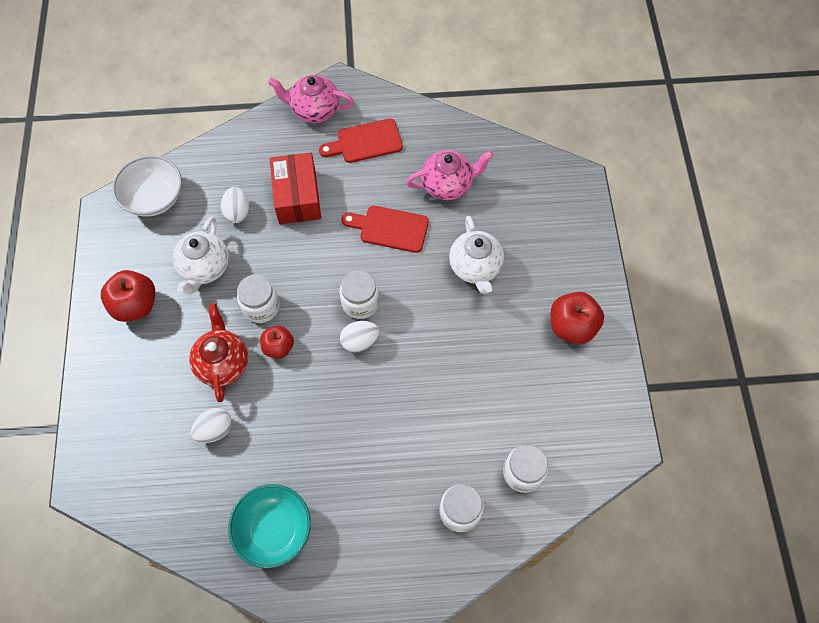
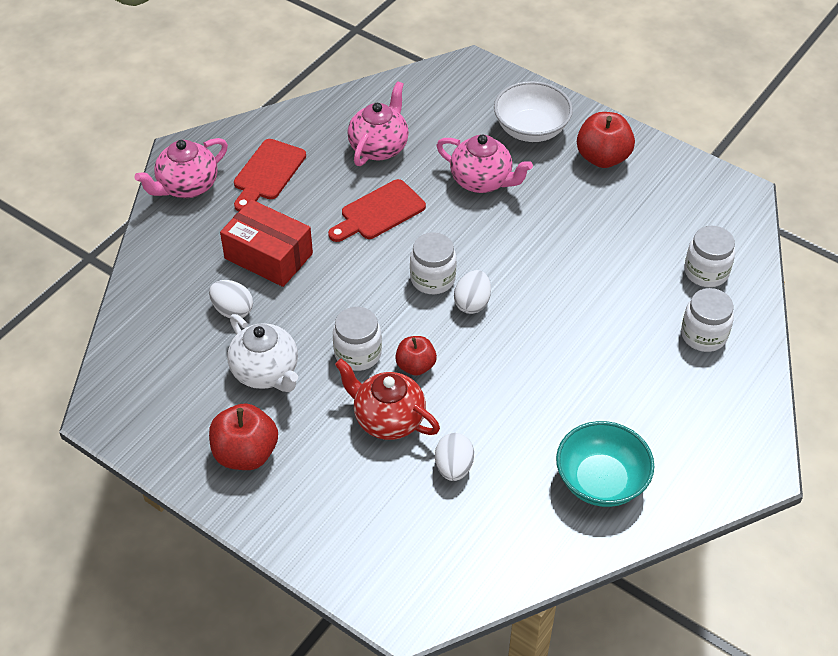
camera: 50 degrees left, 15 degrees down
(154, 198) = (137, 366): white bowl -> white bowl (531, 129)
(475, 267) = (482, 181): white teapot -> pink teapot

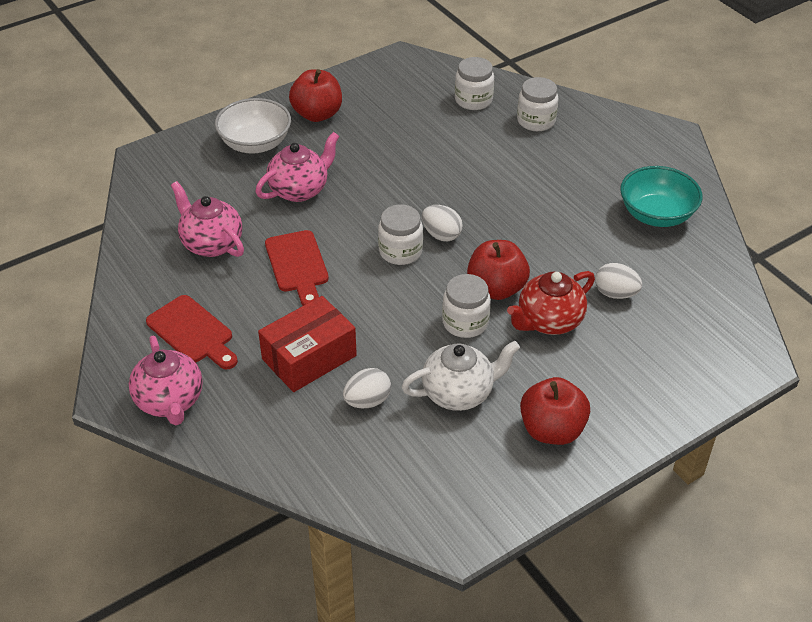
camera: 70 degrees left, 5 degrees down
(415, 366) = (496, 288): red apple -> red apple, size x1.59

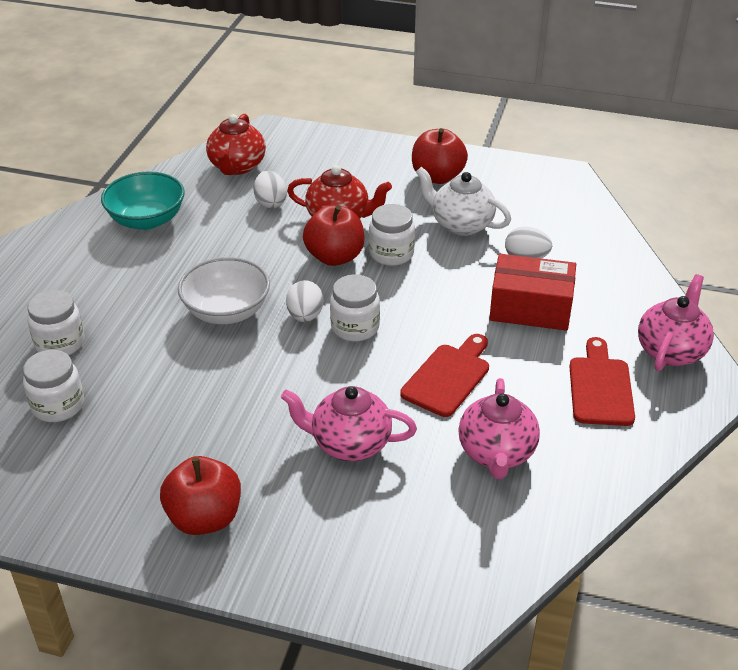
camera: 130 degrees left, 5 degrees down
(255, 143) = (314, 534): white bowl -> white bowl (226, 311)
(699, 303) = (237, 166): none -> red teapot

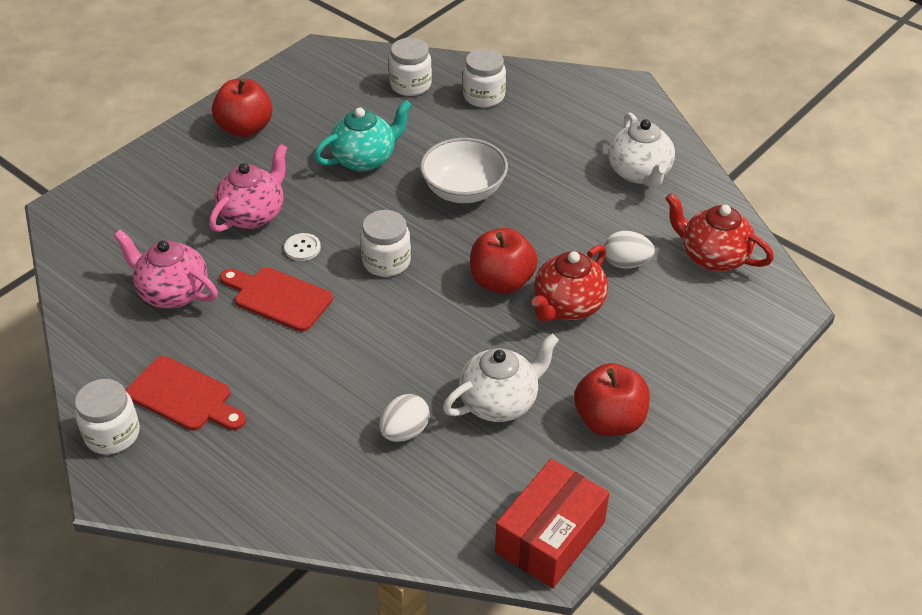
camera: 115 degrees right, 5 degrees up
(147, 220) = (639, 173): turquoise bowl -> white teapot
(212, 394) = (365, 159): none -> turquoise teapot
(305, 316) = (424, 235): white egg -> none
(374, 387) = (302, 248): none -> white button
(391, 254) = (481, 325): white jar -> white jar (112, 434)
(448, 377) = (278, 298): red cutting board -> red cutting board turned 150 degrees clockwise
(530, 308) = (325, 397): red box -> red box (550, 537)
(671, 351) = (183, 480): pink teapot -> none

